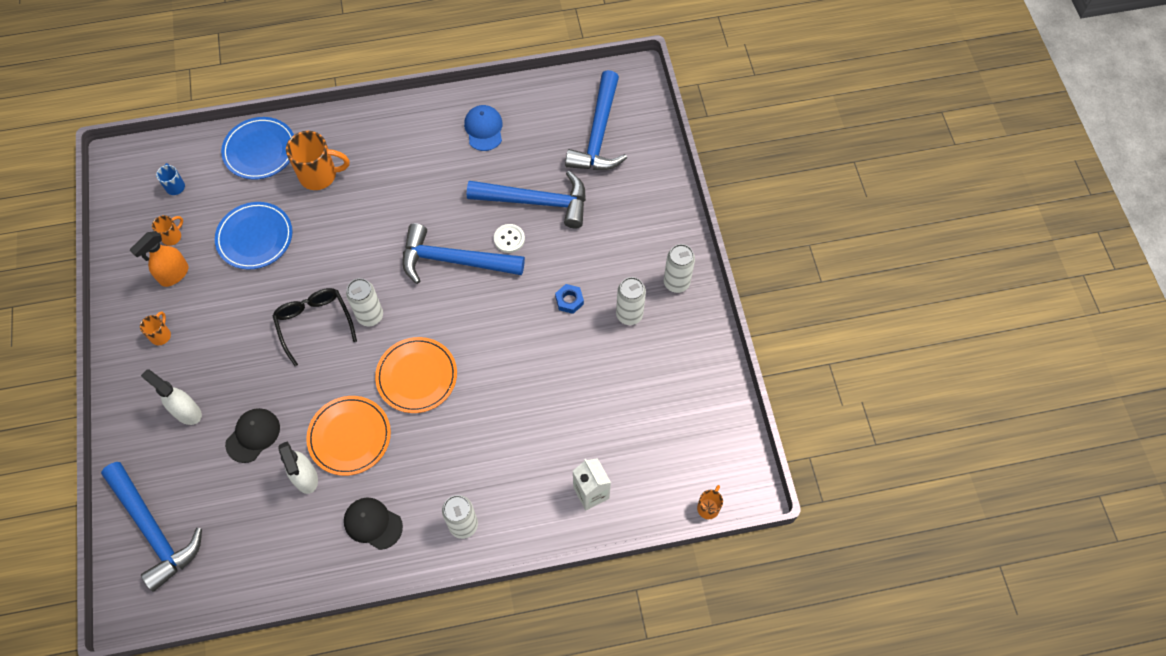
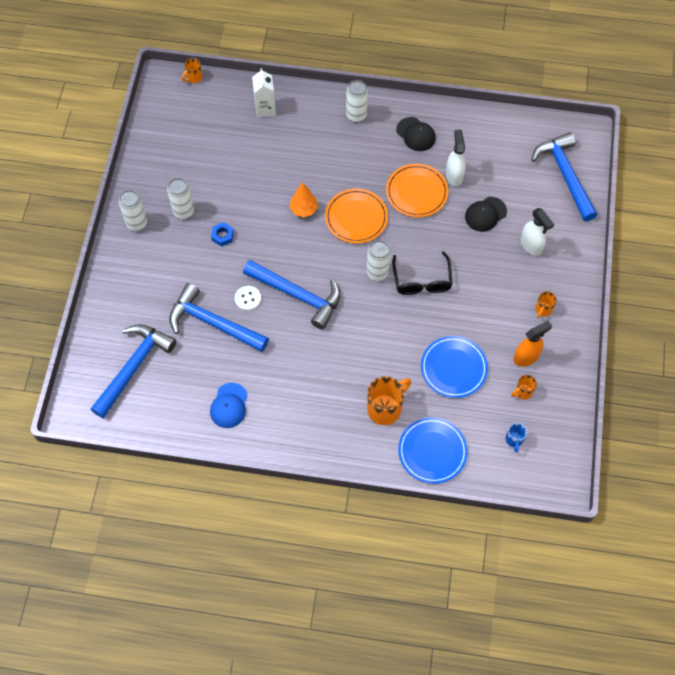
camera: 160 degrees left, 0 degrees up
(320, 175) = (385, 408): orange mug -> orange mug turned 120 degrees clockwise
(485, 365) = (303, 209): none -> orange tree

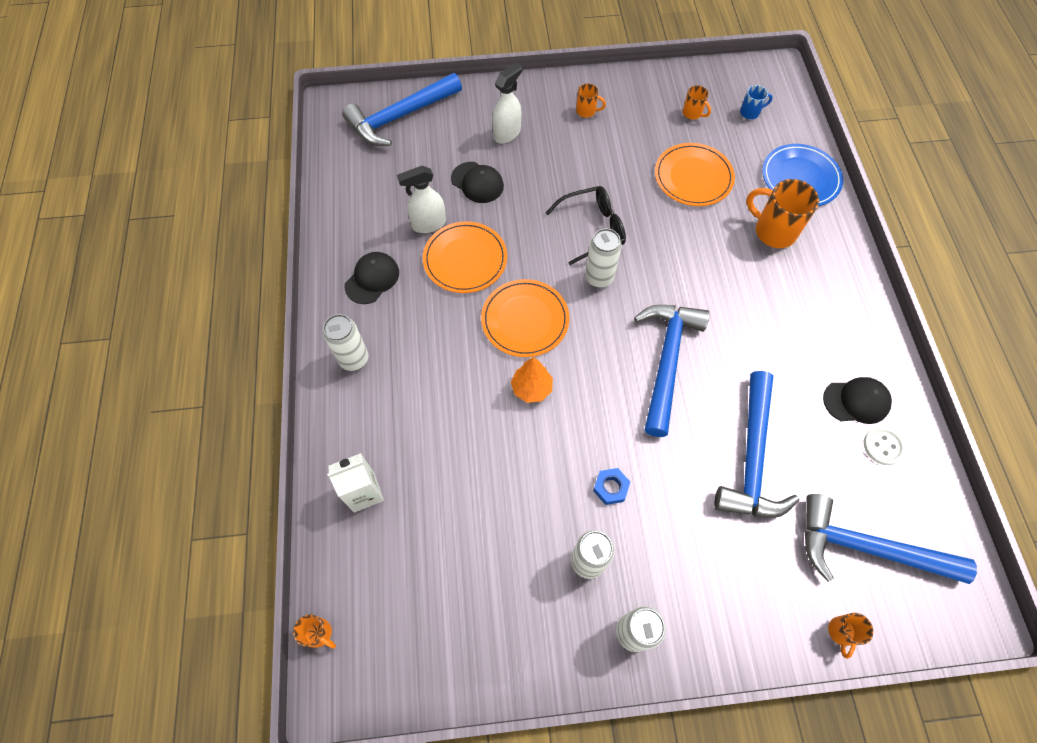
camera: 105 degrees left, 0 degrees up
(94, 331) = (841, 632): none -> orange mug
(229, 405) = (856, 401): blue cap -> black cap
(248, 299) = (697, 422): white button -> white button (883, 446)
(453, 368) = (693, 177): blue plate -> orange plate
(526, 357) = (650, 117): orange spray bottle -> none

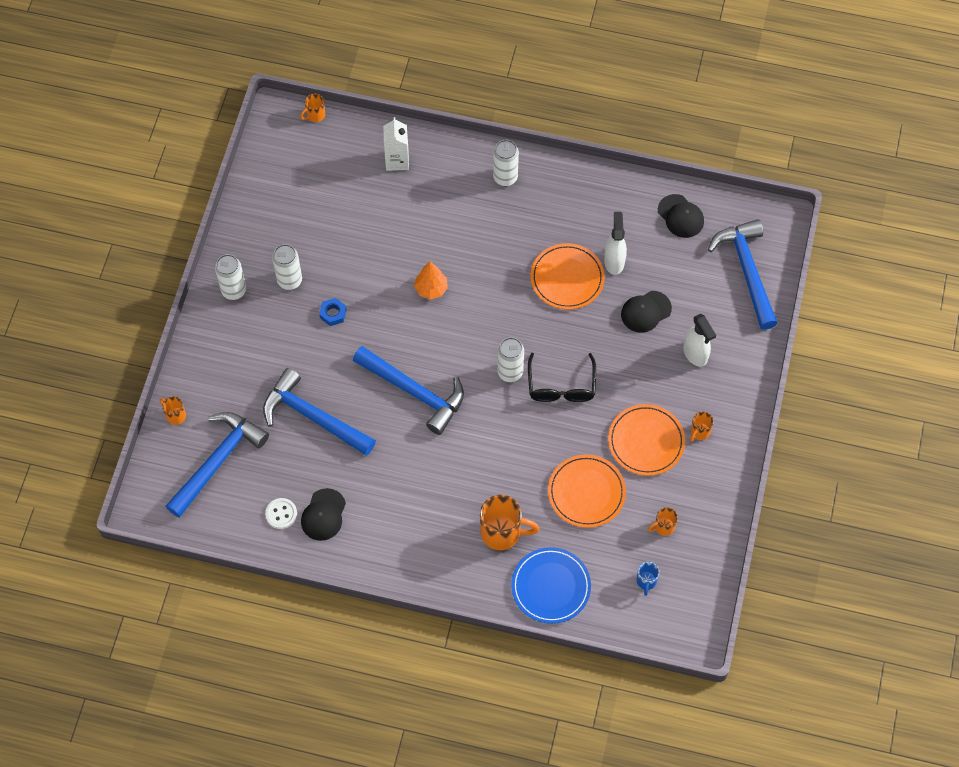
camera: 110 degrees right, 0 degrees up
(372, 279) = (574, 206): black cap -> black cap (680, 216)
(525, 320) = (492, 304): orange plate -> orange plate (646, 441)
(773, 231) = (502, 533): orange mug -> orange mug turned 45 degrees clockwise

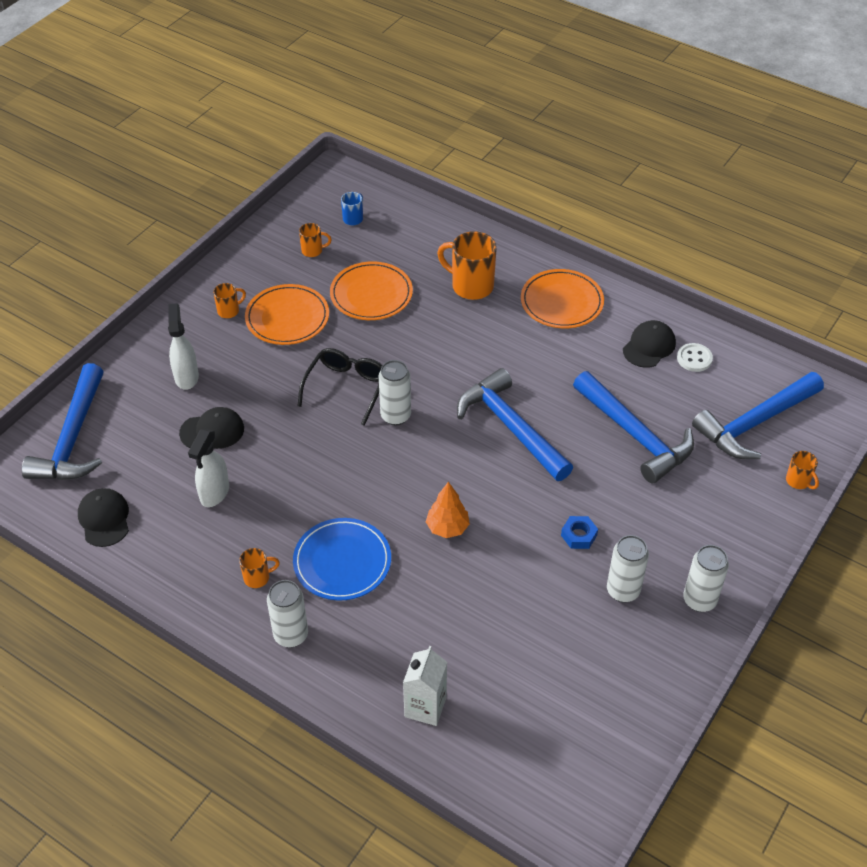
camera: 160 degrees left, 15 degrees down
(315, 115) = (520, 818): orange mug -> orange mug (258, 577)
(551, 586) = (444, 237): blue plate -> blue plate (342, 562)
(567, 278) = (280, 491): orange plate -> orange plate (561, 302)

